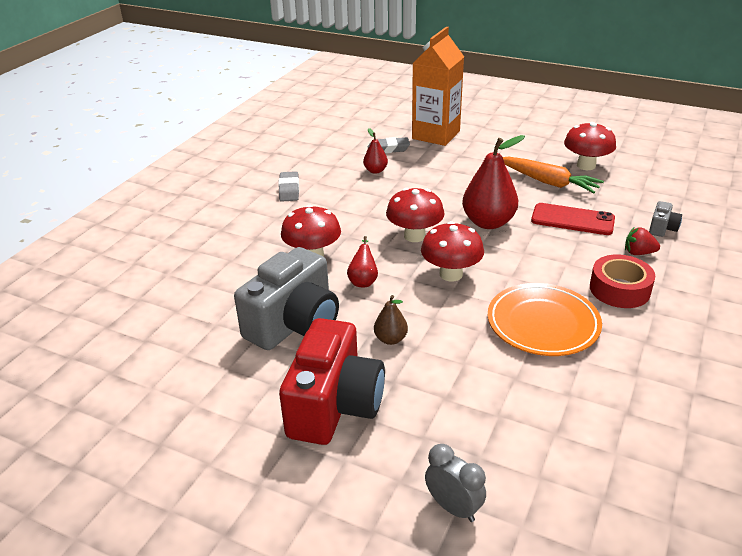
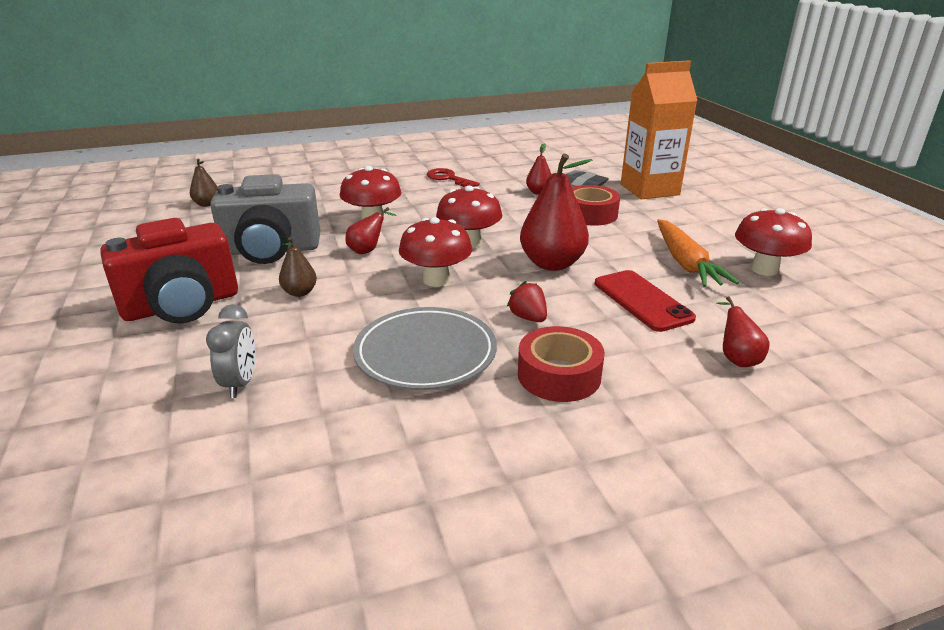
camera: 45 degrees right, 5 degrees down
(135, 322) = (207, 204): none -> brown pear
(289, 190) = (448, 178): grey eraser -> red key
(439, 173) = (590, 214): none -> red tape
(453, 507) = (87, 412): grey clock -> grey clock (240, 383)
(543, 323) = (425, 353): orange plate -> grey plate
(638, 253) = (654, 361): red strawberry -> red strawberry (528, 318)
(662, 228) = (736, 358): grey camera -> red pear

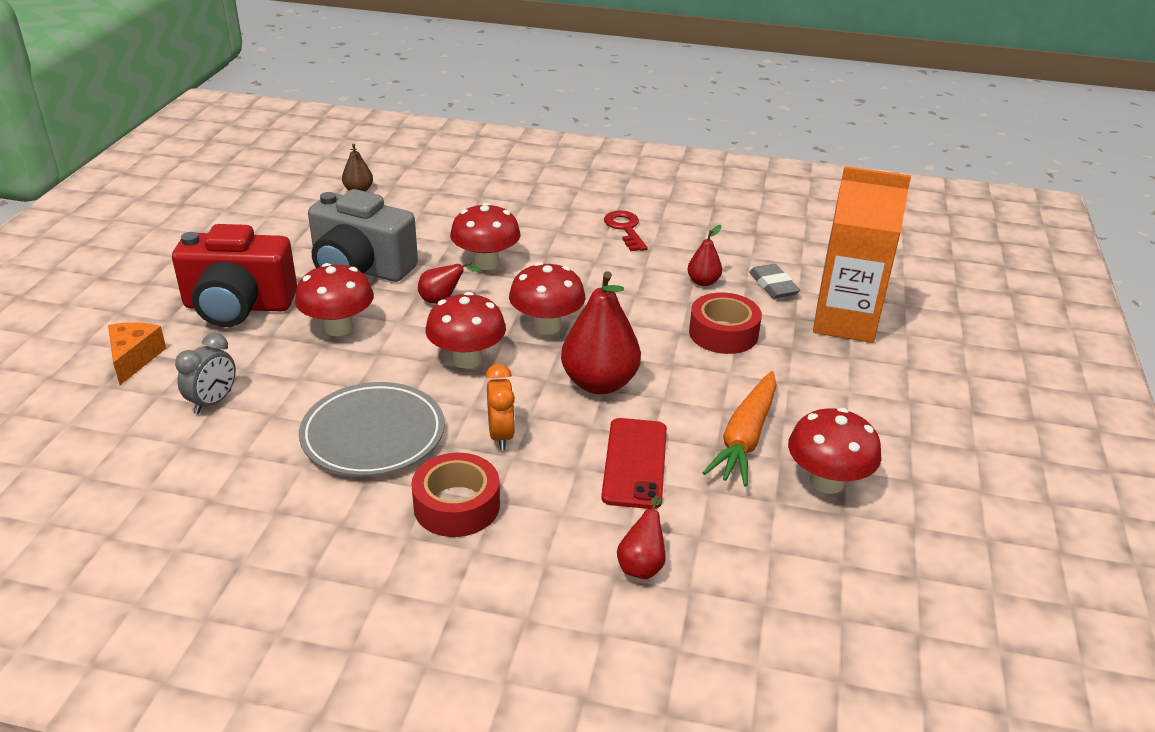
camera: 30 degrees right, 5 degrees up
(109, 378) = (134, 358): none -> orange cheese
(300, 292) = (338, 328): brown pear -> red mushroom
(528, 318) = (501, 436): red strawberry -> orange clock

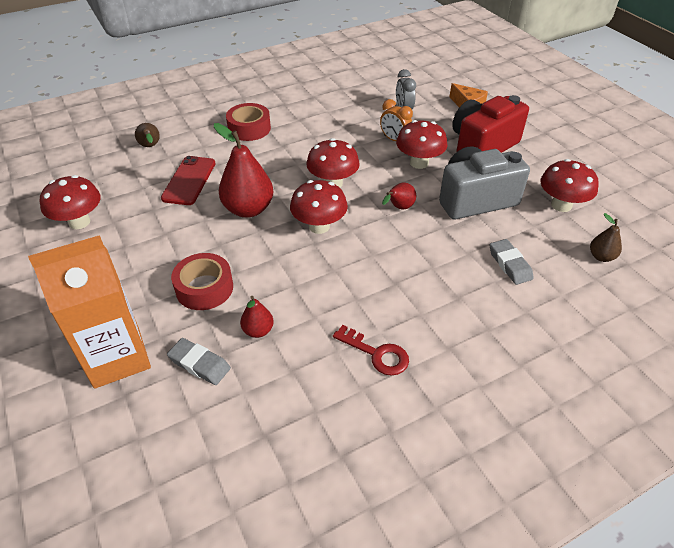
camera: 140 degrees right, 10 degrees up
(373, 434) = (321, 132): grey plate -> none
(434, 220) = (510, 264): none -> grey eraser
(486, 263) = (419, 249): red mushroom -> red mushroom (561, 205)
(501, 436) = (266, 160): orange clock -> orange clock (394, 140)
(635, 463) = (189, 180): red phone -> red phone turned 45 degrees clockwise
(642, 565) = (150, 146): red pear -> brown pear
(745, 438) = (140, 222): orange carrot -> none

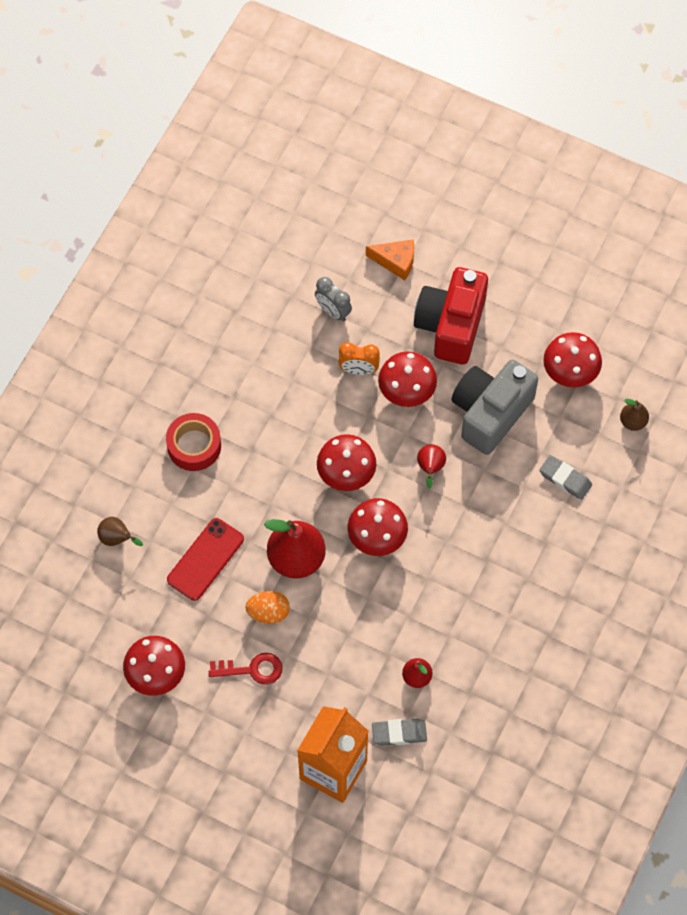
camera: 35 degrees left, 20 degrees up
(189, 180) = (205, 559): red phone -> red phone turned 60 degrees clockwise
(194, 228) = (268, 612): none -> orange egg
(204, 288) = (338, 667): red tape -> none
(376, 354) = (519, 638): red key -> red key (252, 669)

